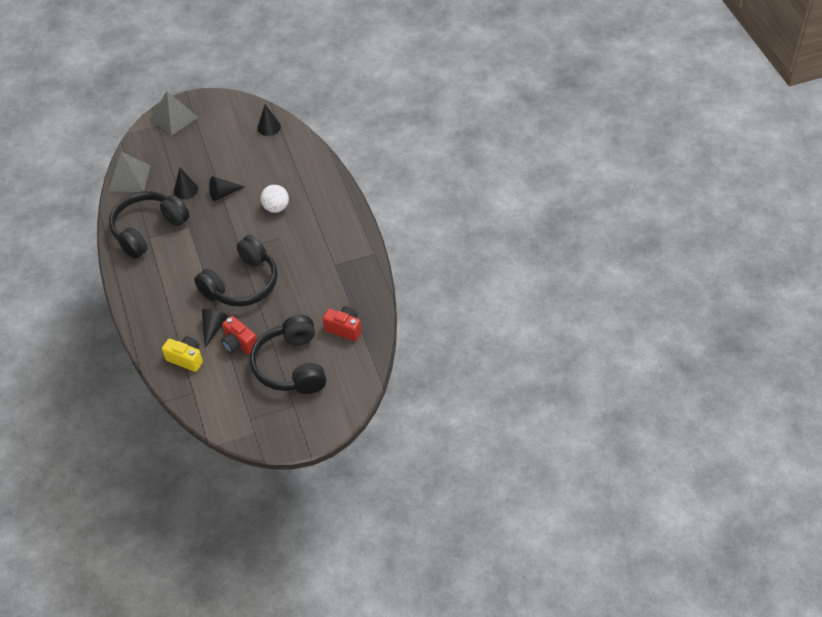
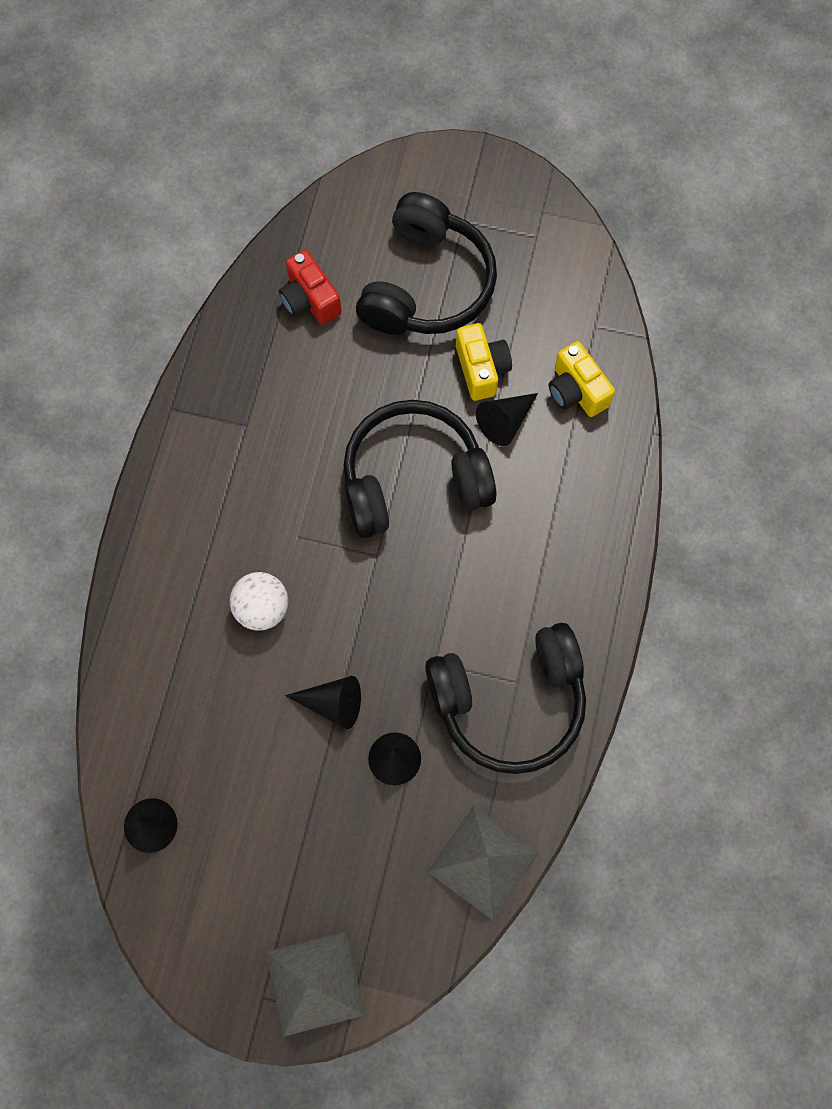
camera: 150 degrees left, 20 degrees up
(239, 343) = (481, 369): red camera -> yellow camera

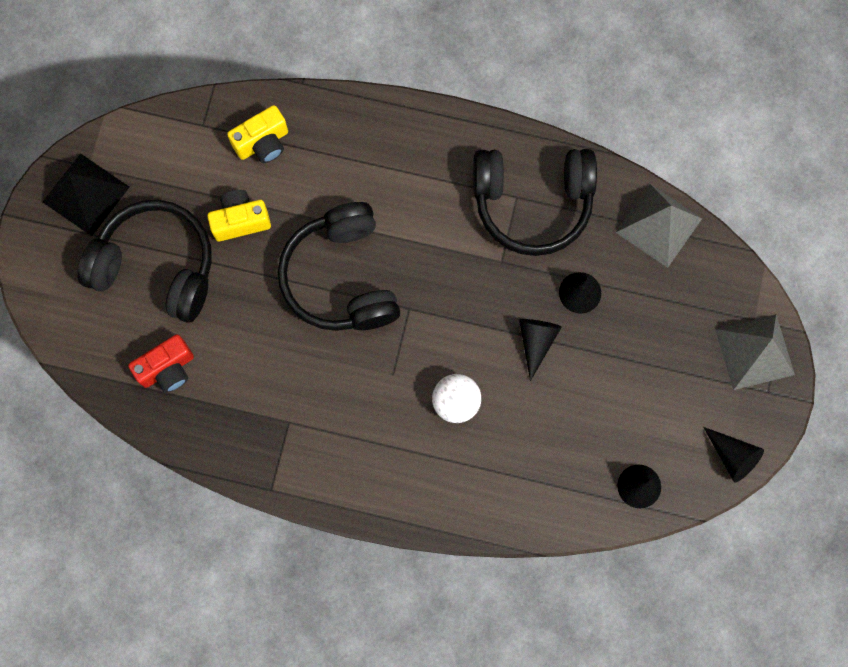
camera: 90 degrees left, 5 degrees up
(505, 421) = (290, 202): black cone -> black cone (732, 456)
(509, 211) = (86, 194): none -> black pyramid
(509, 702) = (532, 203): black headphones -> black headphones turned 105 degrees clockwise

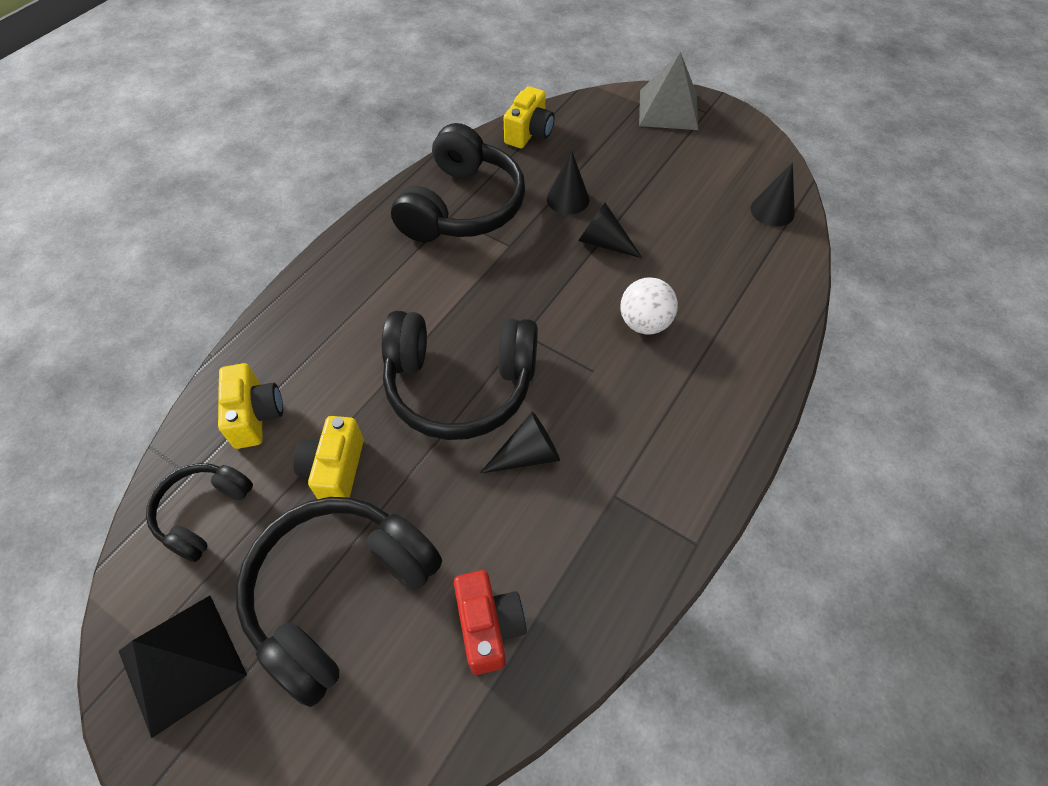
camera: 70 degrees left, 20 degrees down
(180, 150) = (203, 513): none -> black headphones
(659, 225) = (529, 133): grey pyramid -> yellow camera
(732, 456) = (758, 146): black cone -> black cone (527, 455)

